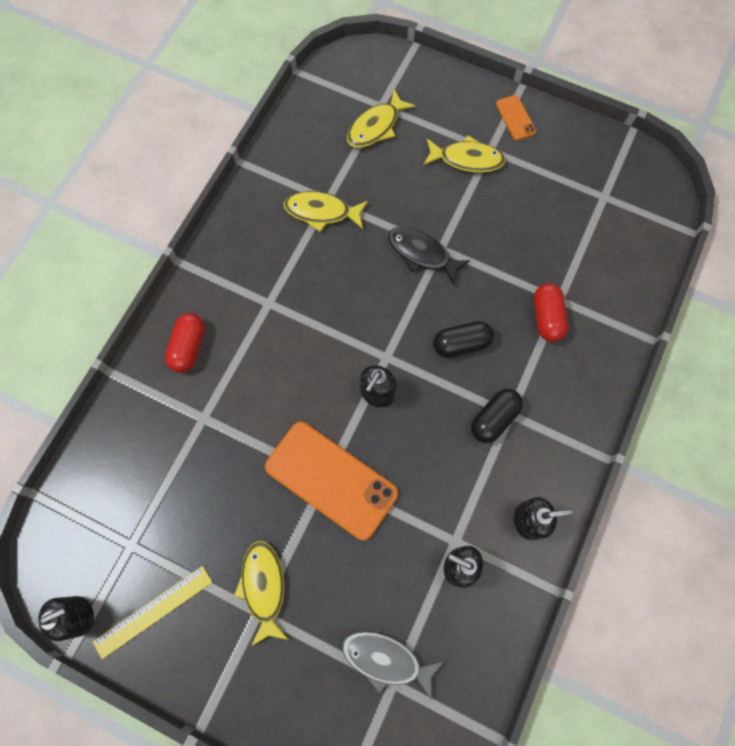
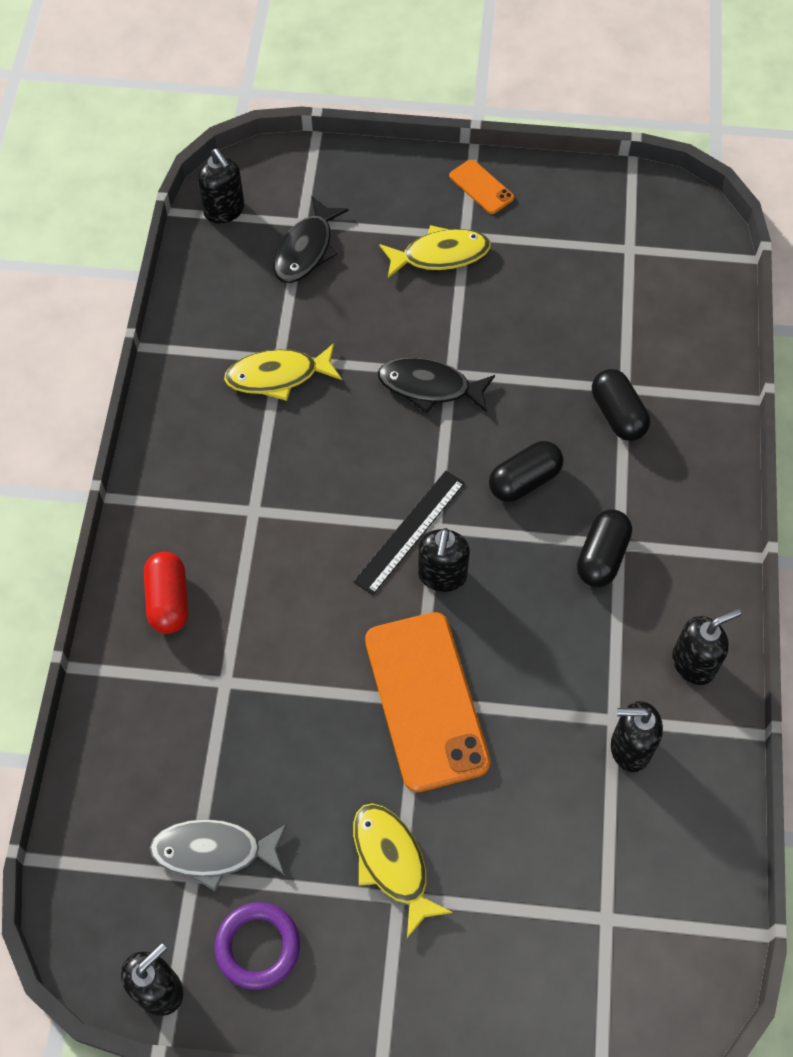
camera: 20 degrees left, 10 degrees down
(153, 611) = (258, 946): yellow ruler -> purple ring
(331, 81) = (224, 211): none -> black soap dispenser
(331, 480) = (426, 701): orange phone -> orange phone turned 60 degrees clockwise
(367, 354) = (410, 531): none -> black ruler
(376, 127) = (306, 250): yellow fish -> black fish
(386, 659) = (585, 893): grey fish -> grey fish (214, 852)
(546, 317) = (617, 414): red capsule -> black capsule

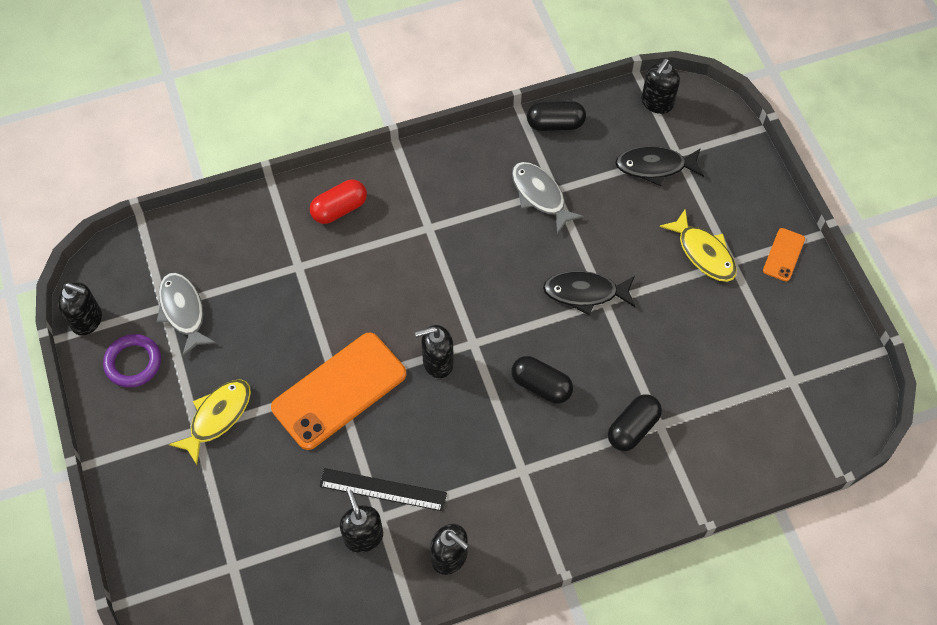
camera: 65 degrees right, 0 degrees up
(278, 376) = (540, 195): yellow fish -> grey fish
(410, 531) = (461, 328): black ruler -> black ruler (383, 489)
(429, 387) = (585, 293): black fish -> black fish turned 75 degrees counterclockwise
(601, 556) = (505, 462): black capsule -> black capsule (555, 124)

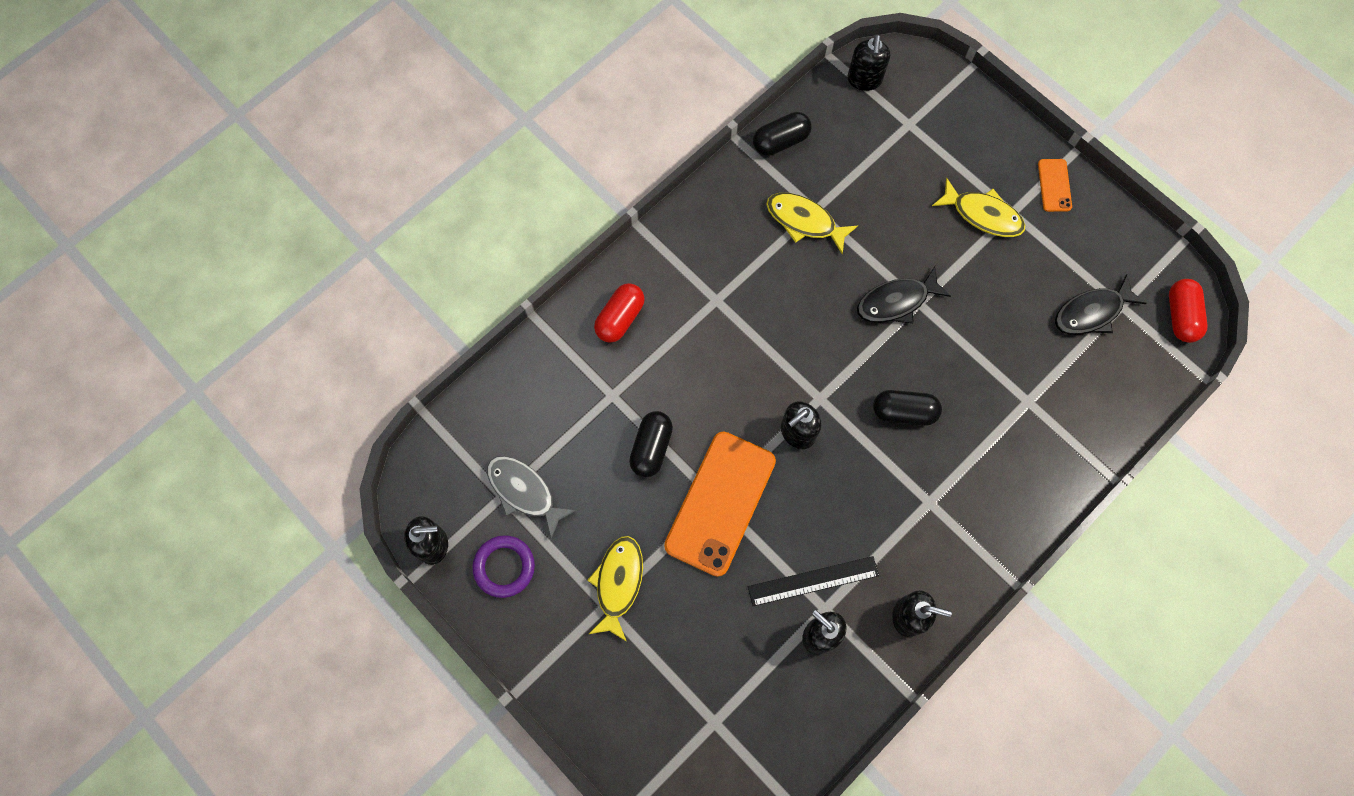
camera: 25 degrees left, 10 degrees up
(540, 195) = (804, 221): grey fish -> yellow fish
(633, 428) = (1006, 415): black capsule -> black capsule (651, 448)
(655, 166) = (895, 146): black fish -> black fish (1091, 312)
(844, 413) = (1180, 316): none -> red capsule

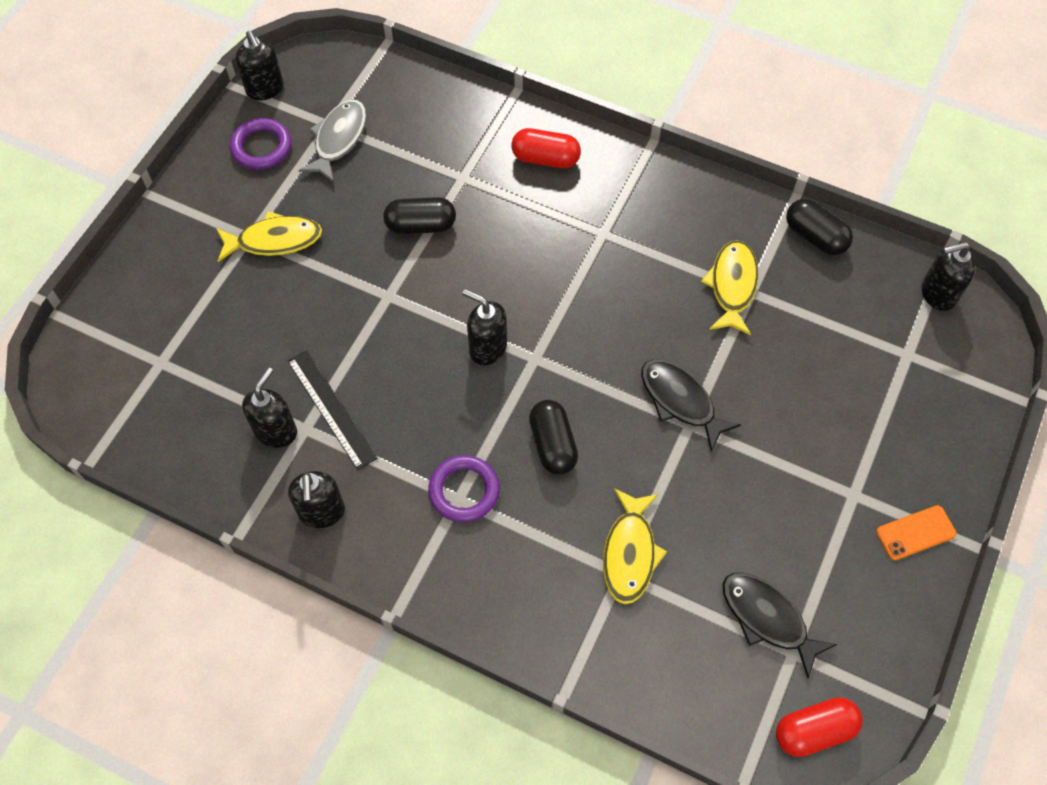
camera: 70 degrees right, 10 degrees down
(720, 503) = (385, 301): orange phone -> none
(924, 495) = (464, 491): none -> purple ring
(983, 214) = (834, 462): yellow fish -> yellow fish (630, 553)

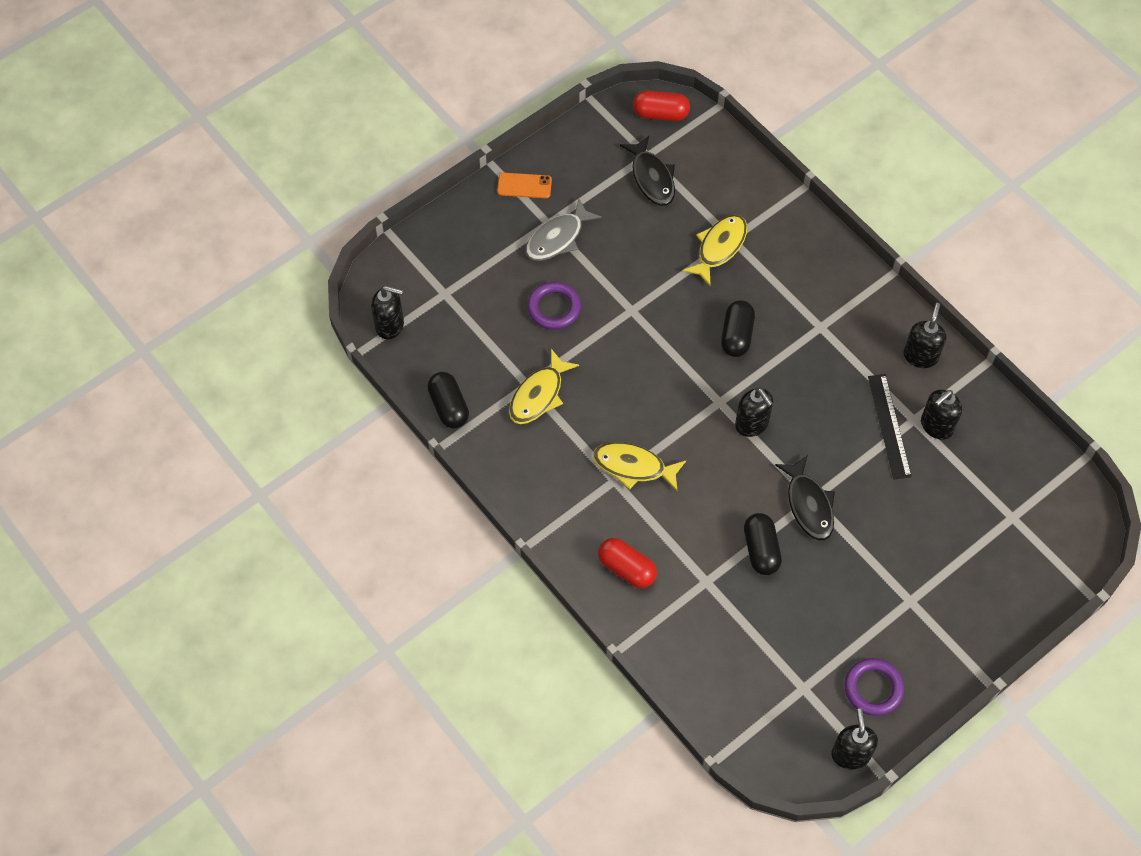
camera: 155 degrees left, 0 degrees up
(274, 240) = (889, 588): yellow fish -> yellow fish (633, 467)
(339, 139) = (800, 667): grey fish -> grey fish (557, 238)
(421, 225) = (761, 550): black capsule -> black capsule turned 60 degrees clockwise
(464, 491) = (814, 330): purple ring -> purple ring (554, 308)
(680, 401) = (629, 328): black fish -> black fish (808, 504)

